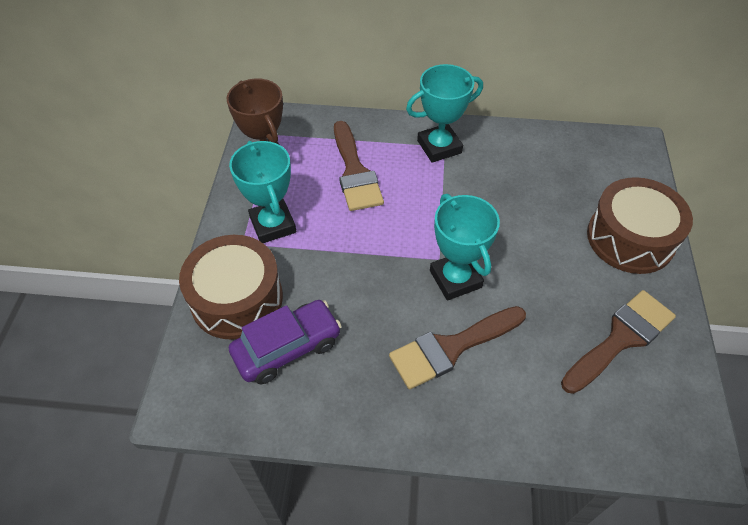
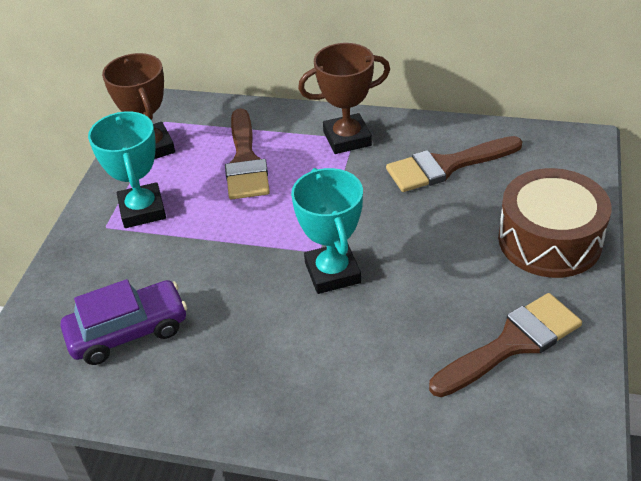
camera: 10 degrees right, 10 degrees down
(237, 299) = (86, 281): brown drum -> none
(439, 147) = (347, 138): turquoise trophy -> brown trophy
(451, 348) = (310, 342): brown brush -> brown brush (446, 166)

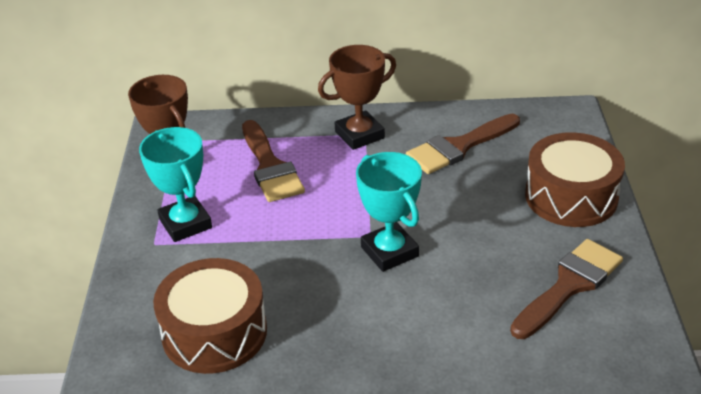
camera: 15 degrees left, 5 degrees down
(128, 331) = (214, 332): purple car -> brown drum

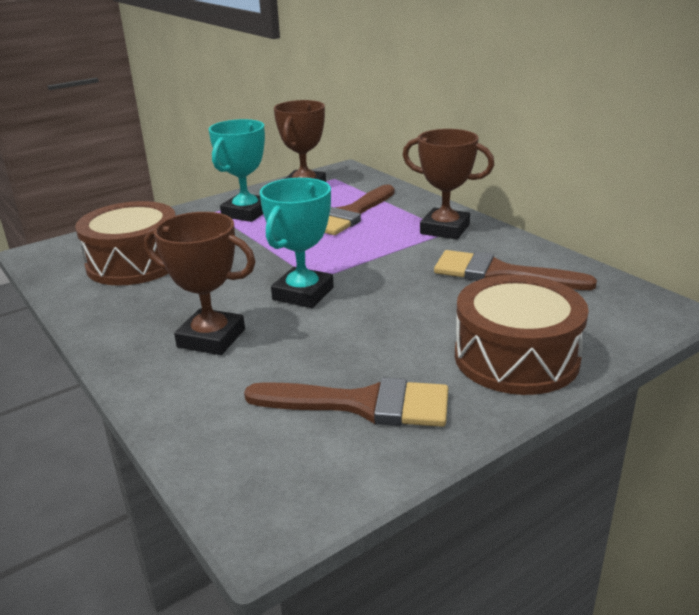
camera: 55 degrees right, 10 degrees down
(413, 327) = (211, 338): none -> brown trophy

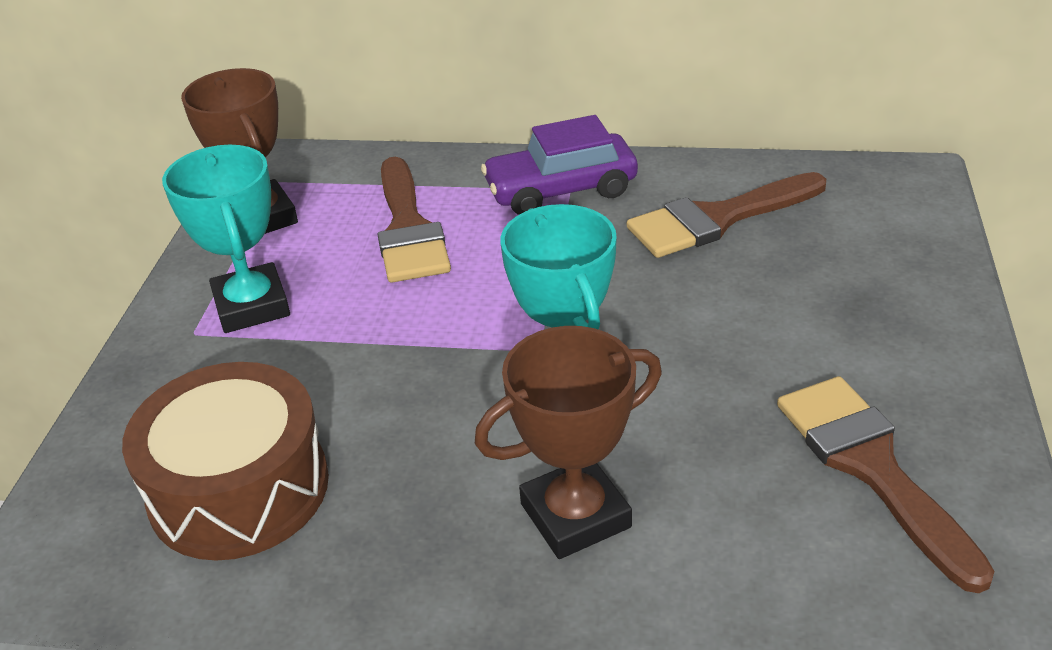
camera: 45 degrees left, 10 degrees up
(362, 404) = (871, 467): brown brush -> brown brush turned 75 degrees counterclockwise
(445, 229) = (561, 190): brown trophy -> purple car
(516, 357) = (896, 312): brown drum -> none

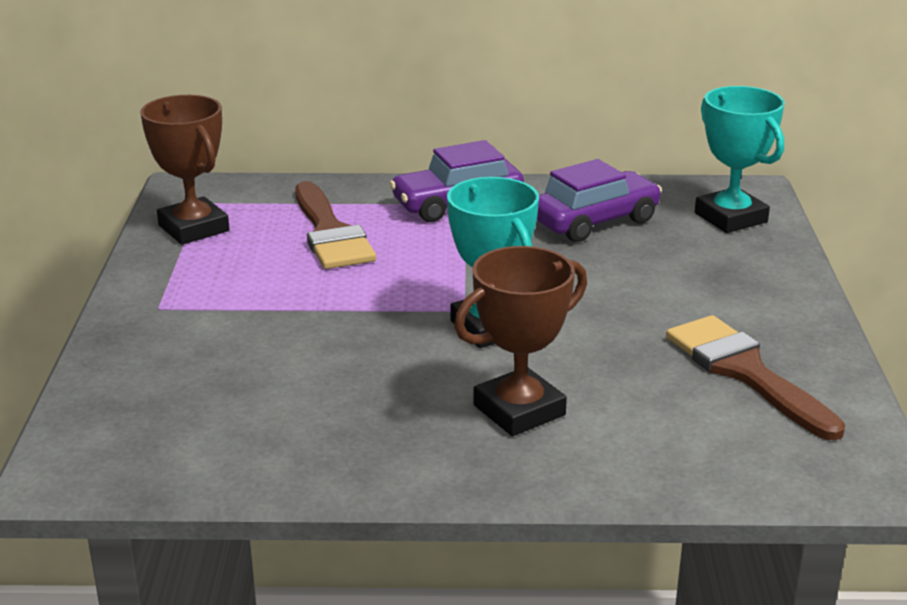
camera: 10 degrees left, 10 degrees down
(239, 488) = (233, 406): brown drum -> none
(252, 306) = (205, 288): turquoise trophy -> turquoise trophy (730, 218)
(717, 219) = (594, 221): brown brush -> purple car

